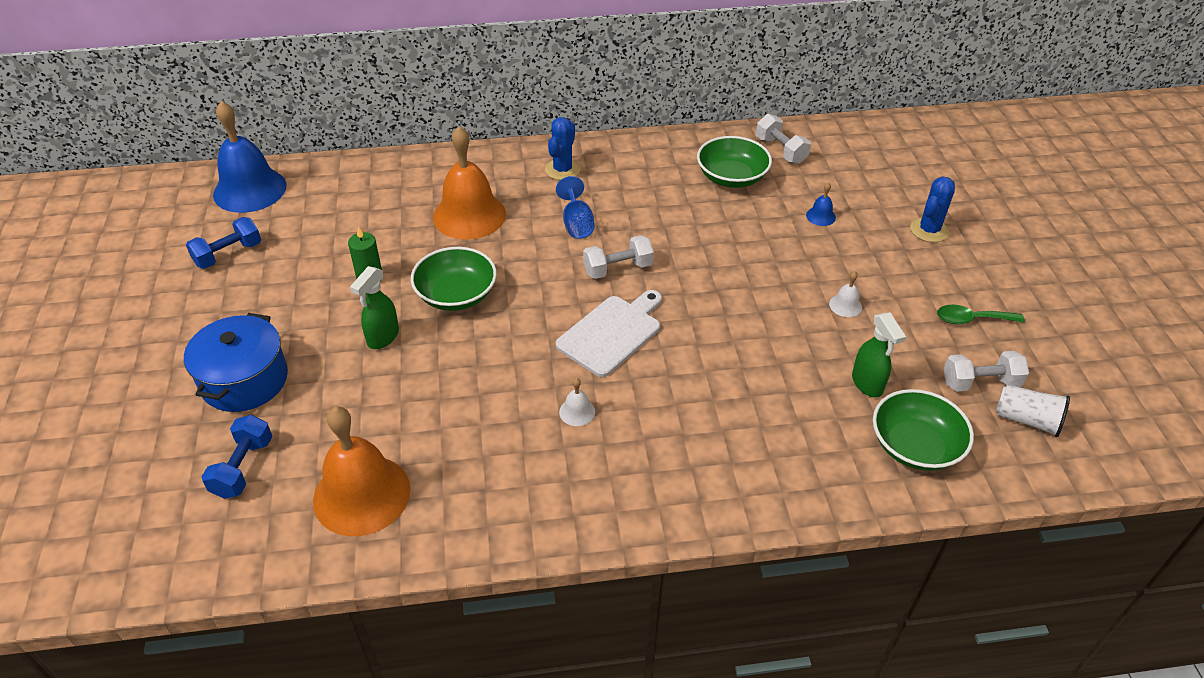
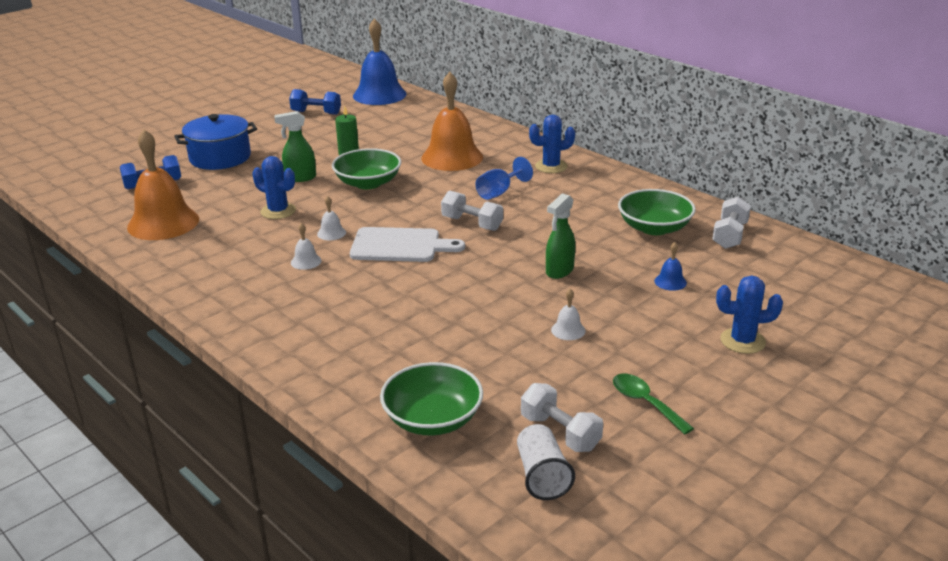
camera: 55 degrees right, 15 degrees down
(443, 387) = (278, 211): none -> blue cactus
(536, 368) = (331, 233): none -> white bell
(867, 384) = (481, 371): green spray bottle -> green spray bottle (559, 271)

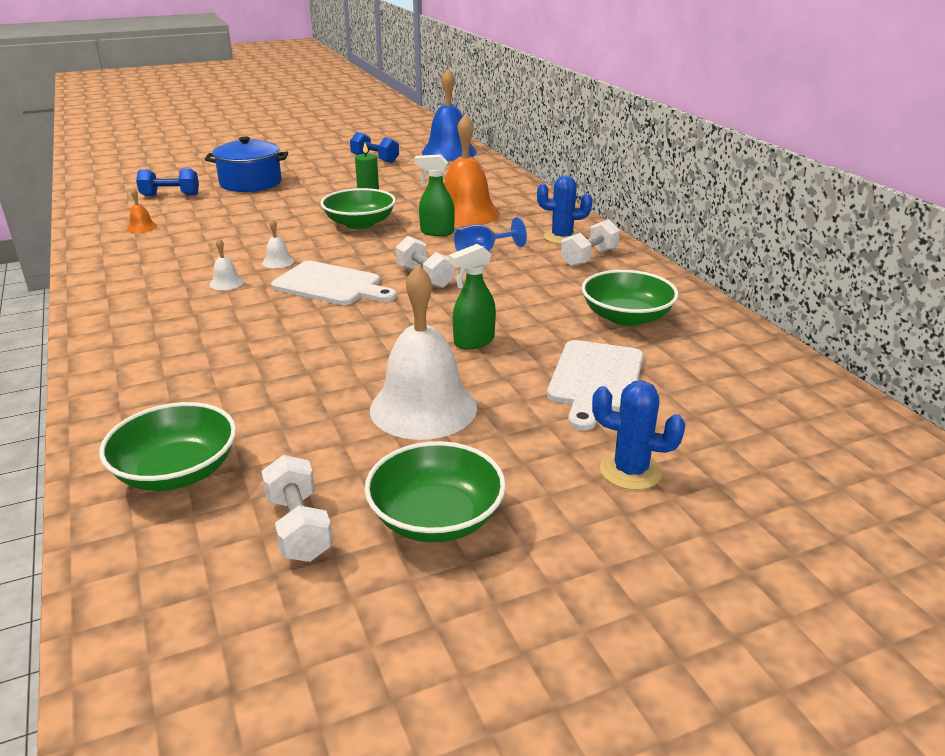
camera: 20 degrees right, 0 degrees up
(163, 223) = (142, 227): orange bell -> orange bell, size x0.41
(278, 211) = (251, 234): blue cactus -> none
(300, 178) = (302, 209): green spray bottle -> green spray bottle (436, 232)
(542, 476) = (225, 577): white cup -> none
(568, 330) = (423, 408): white bell -> white bell, size x2.47
(645, 403) = (436, 518): green spoon -> green bowl
(670, 282) = (595, 379): blue bell -> white cutting board
(729, 235) = (714, 342): white dumbbell -> white dumbbell (589, 258)

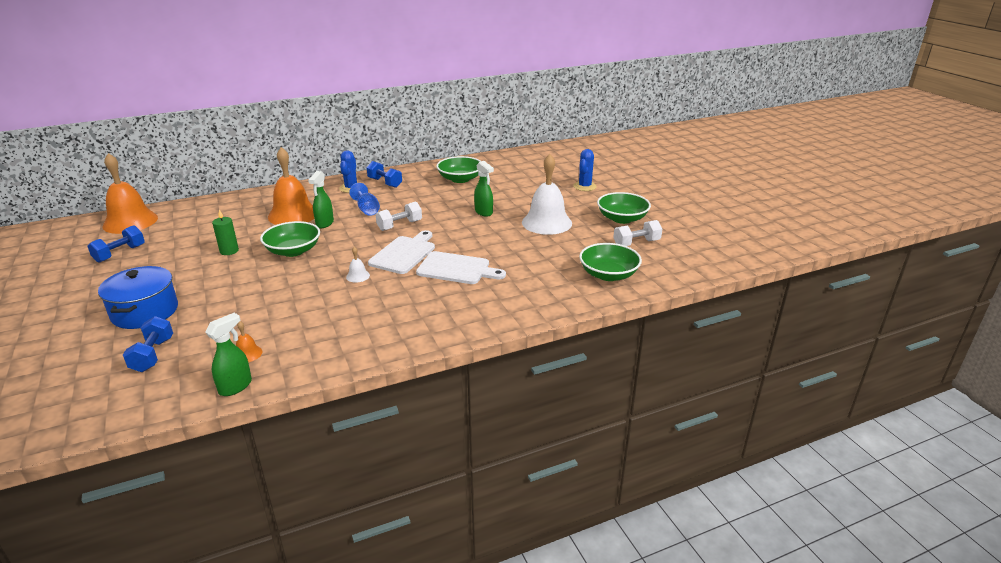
camera: 90 degrees left, 0 degrees up
(89, 229) = (236, 386): none -> green spray bottle
(226, 283) = (391, 291): white bell -> none
(449, 152) = (130, 222): blue bell -> orange bell
(589, 258) = (385, 183): white dumbbell -> blue dumbbell
(595, 379) = (519, 188): white cutting board -> white cutting board (456, 269)

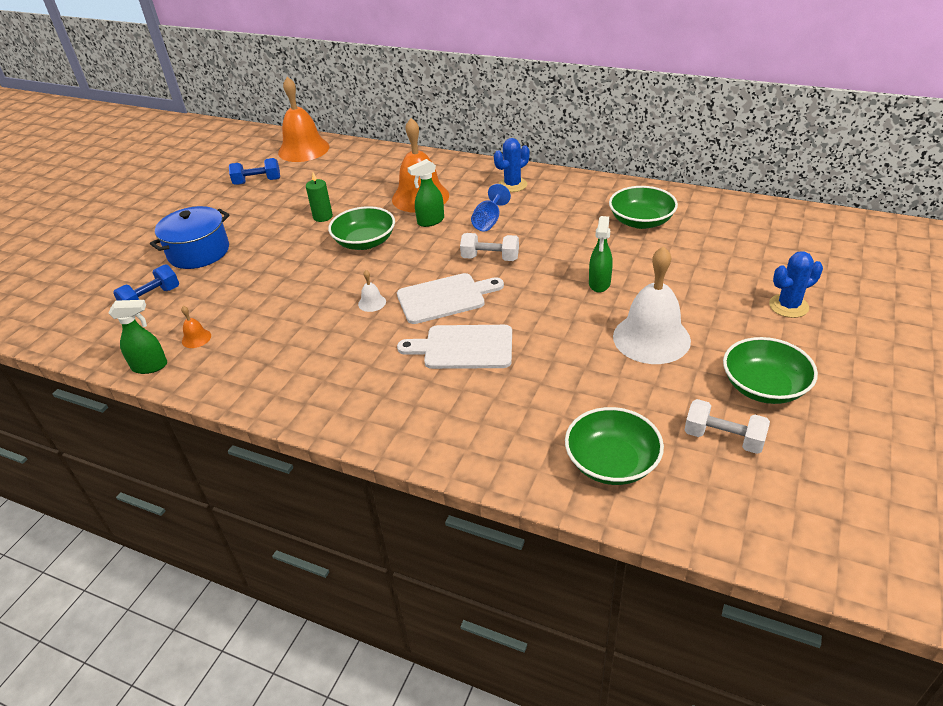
camera: 50 degrees right, 10 degrees up
(385, 183) = (553, 192): blue dumbbell -> none
(456, 269) = (463, 347): white cutting board -> white cutting board turned 120 degrees clockwise

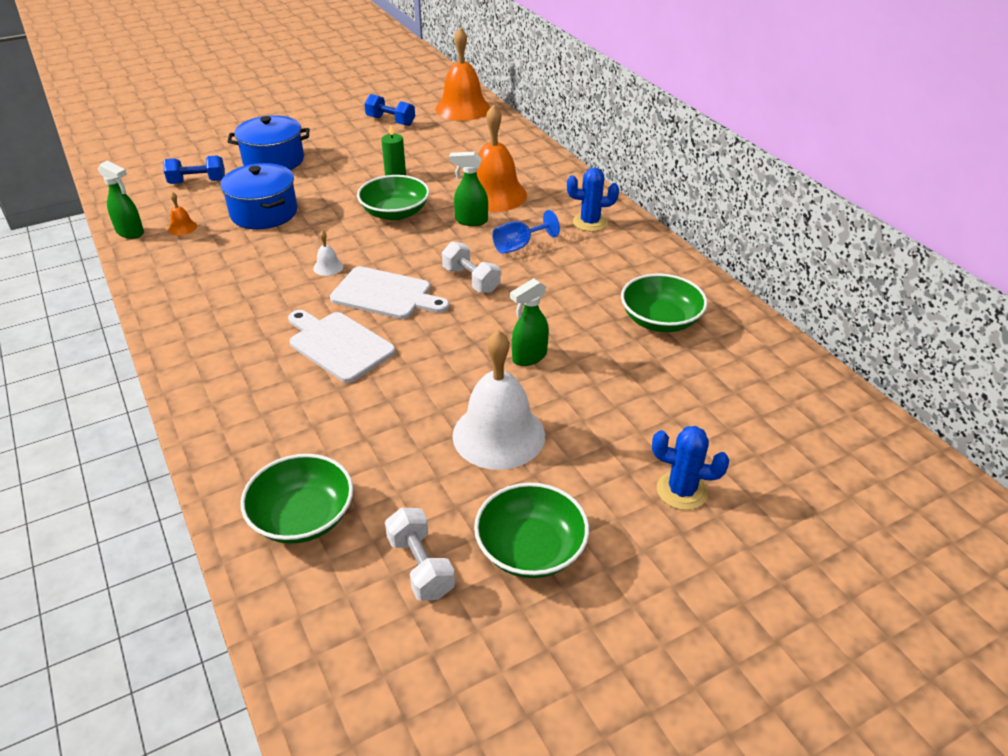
camera: 35 degrees right, 0 degrees up
(254, 292) = (264, 213): none -> blue pot

